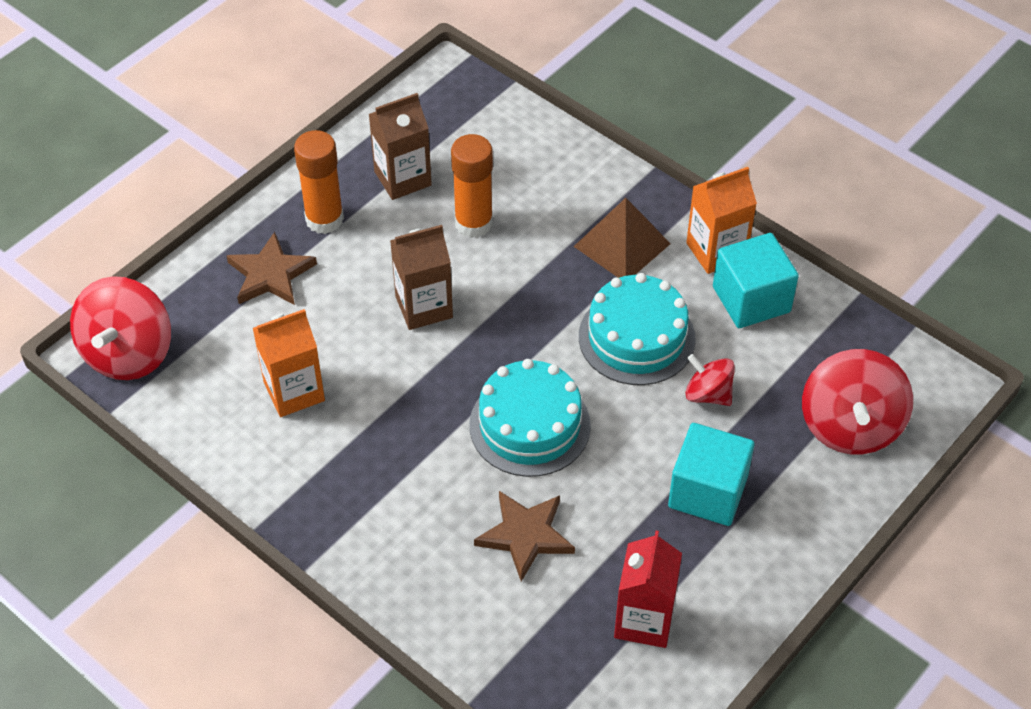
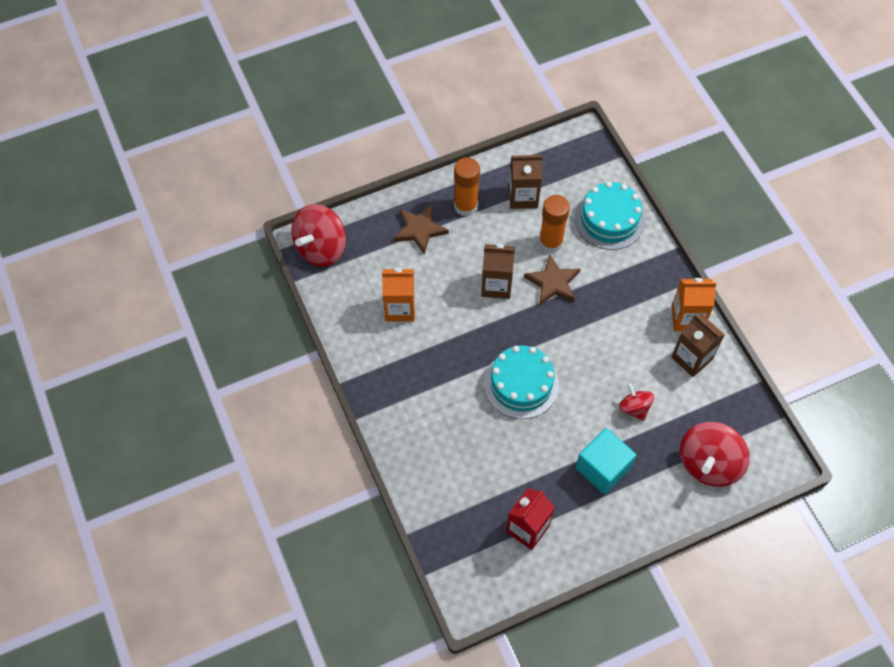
camera: 25 degrees right, 10 degrees up
(525, 535) = (486, 450): brown star -> brown star (553, 282)
(621, 245) = (631, 291): brown pyramid -> none
(636, 337) = (610, 355): turquoise cake -> turquoise cake (609, 219)
(751, 299) = (691, 358): turquoise cube -> brown carton

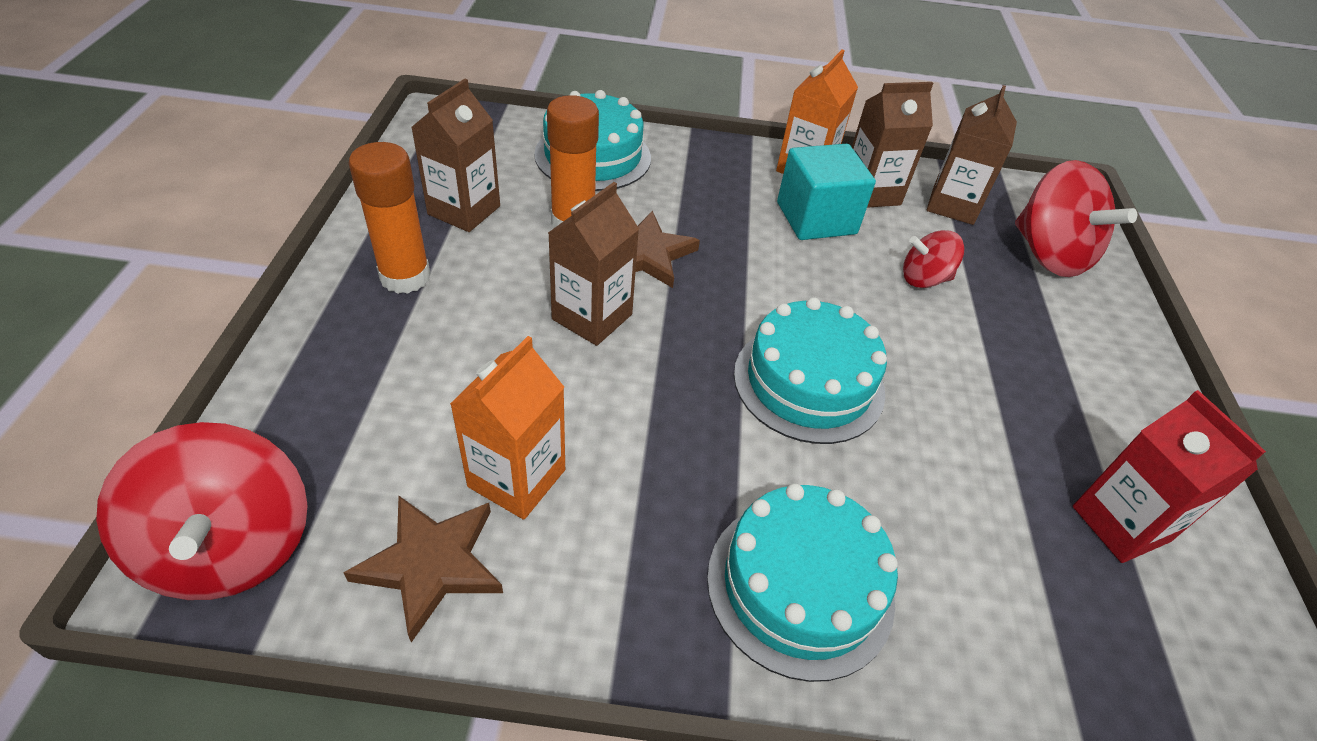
camera: 65 degrees left, 15 degrees down
(418, 420) = (800, 586): none -> turquoise cake
(419, 230) = (380, 357): brown star -> brown star (431, 564)
(603, 468) = (1020, 362): turquoise cube -> turquoise cube (816, 218)
(716, 403) = (953, 205): none -> brown carton

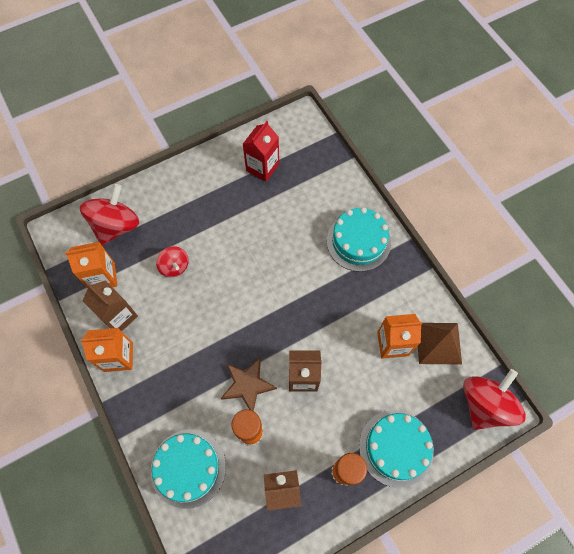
camera: 120 degrees left, 20 degrees up
(431, 564) = (438, 343): brown star -> brown pyramid
(809, 382) = (273, 280): turquoise cake -> turquoise cake (396, 447)
(816, 218) = (161, 329): turquoise cube -> none
(953, 205) = (103, 277): brown carton -> orange carton

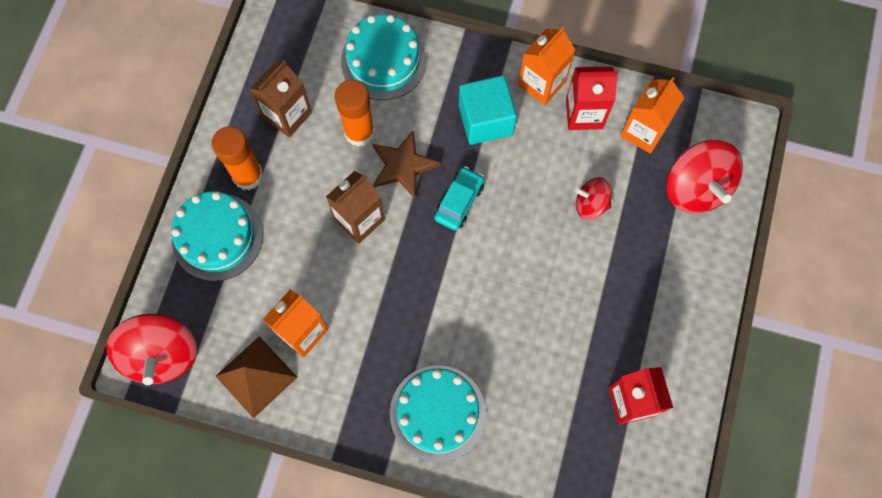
camera: 135 degrees right, 5 degrees up
(119, 316) = (584, 113): brown carton -> red carton
(173, 366) = (485, 120): none -> turquoise cube
(239, 334) = (459, 202): none -> turquoise car

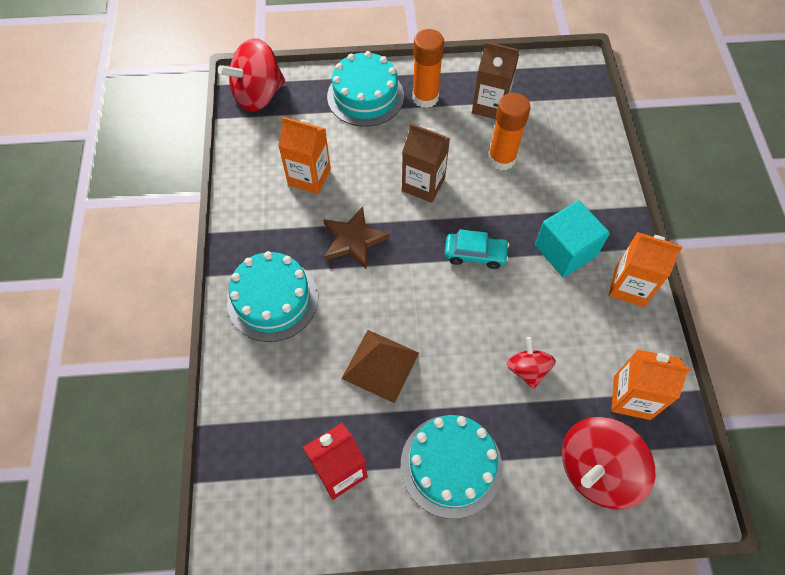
camera: 70 degrees right, 10 degrees down
(256, 376) = (261, 159): brown pyramid -> brown pyramid (380, 365)
(383, 61) = (577, 154): turquoise cake -> turquoise cake (451, 465)
(403, 166) = (487, 200): brown star -> brown star (353, 240)
(584, 113) = (619, 334): red carton -> none

